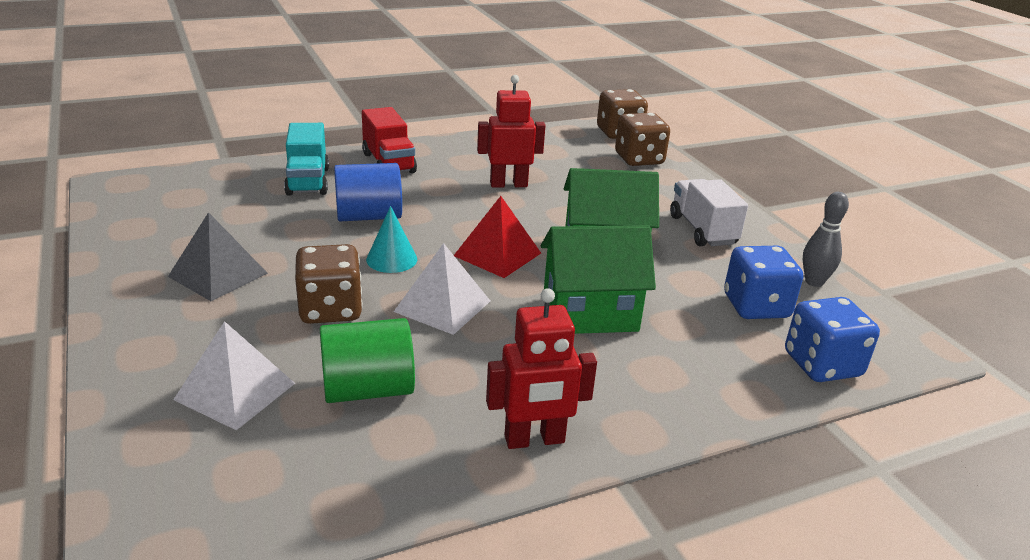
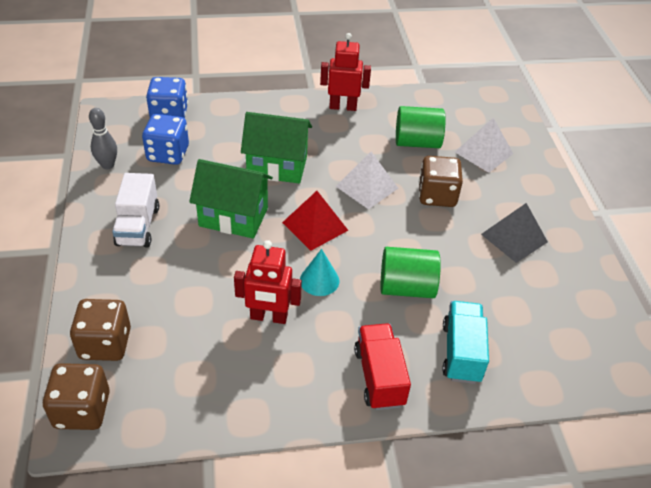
camera: 165 degrees left, 15 degrees up
(369, 216) = (406, 287): blue cylinder -> green cylinder
(391, 259) = (393, 233): turquoise cone -> turquoise cone (319, 280)

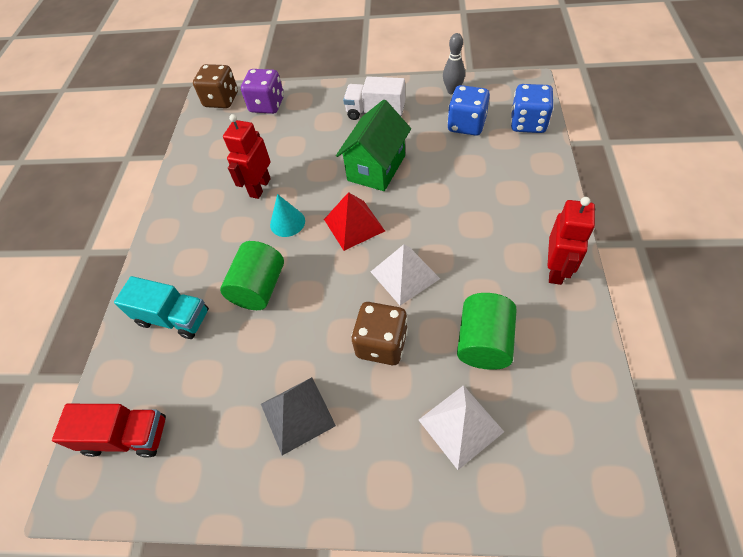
camera: 110 degrees right, 10 degrees up
(105, 344) = (267, 105): brown dice -> purple dice
(277, 166) = (444, 201): green house -> none
(379, 377) = (177, 252): red truck -> red truck (127, 436)

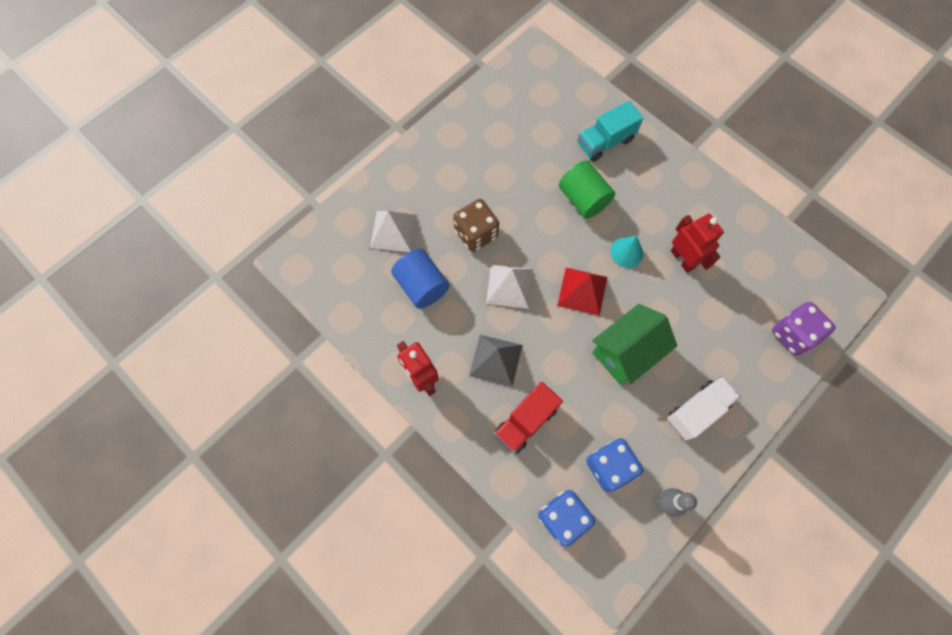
camera: 125 degrees right, 15 degrees up
(127, 436) = (544, 84): red truck -> red truck (526, 421)
(221, 100) = (836, 304): brown dice -> none
(297, 414) = (477, 163): grey pyramid -> grey pyramid (495, 360)
(376, 168) = (625, 352): green house -> green house turned 75 degrees clockwise
(484, 342) = (422, 285): green cylinder -> blue cylinder

